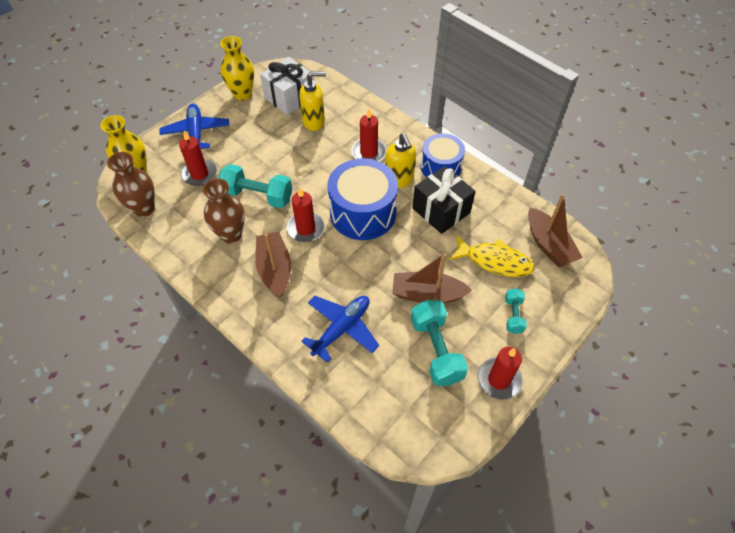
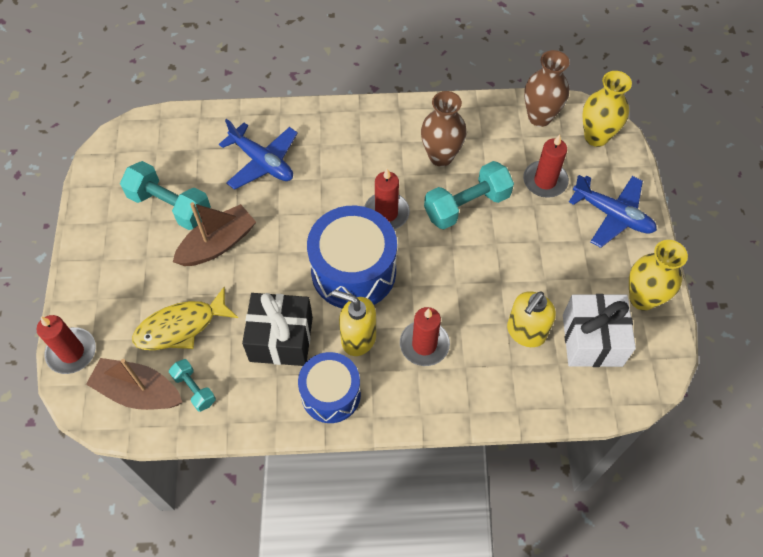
camera: 135 degrees right, 5 degrees up
(275, 269) = (368, 161): brown boat -> none
(341, 329) = (262, 162): blue plane -> blue plane turned 45 degrees counterclockwise
(499, 379) = (99, 223): red candle -> red candle (71, 352)
(513, 315) = (124, 286): turquoise dumbbell -> turquoise dumbbell (194, 389)

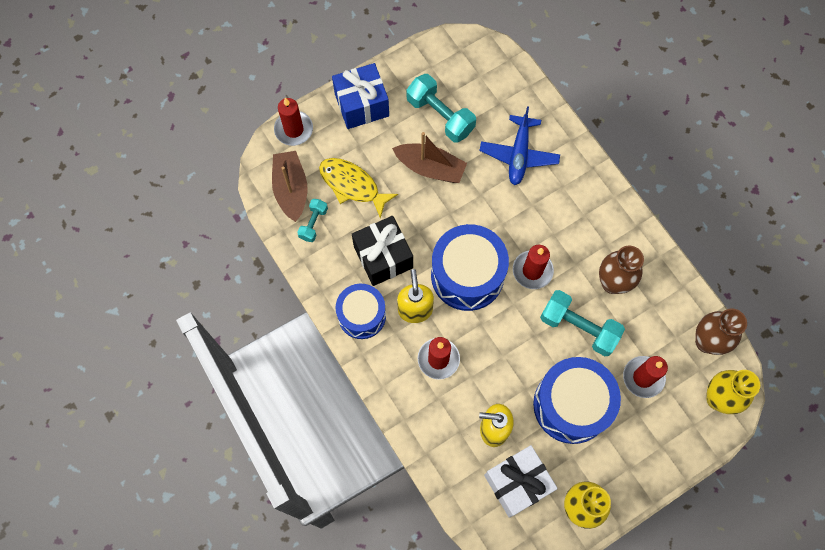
camera: 60 degrees right, 10 degrees up
(99, 270) = (362, 105): none -> blue gift
(170, 206) = (440, 116): turquoise dumbbell -> turquoise dumbbell turned 45 degrees counterclockwise
(539, 252) = (571, 405): none -> blue drum
(612, 215) = (645, 448): blue plane -> none

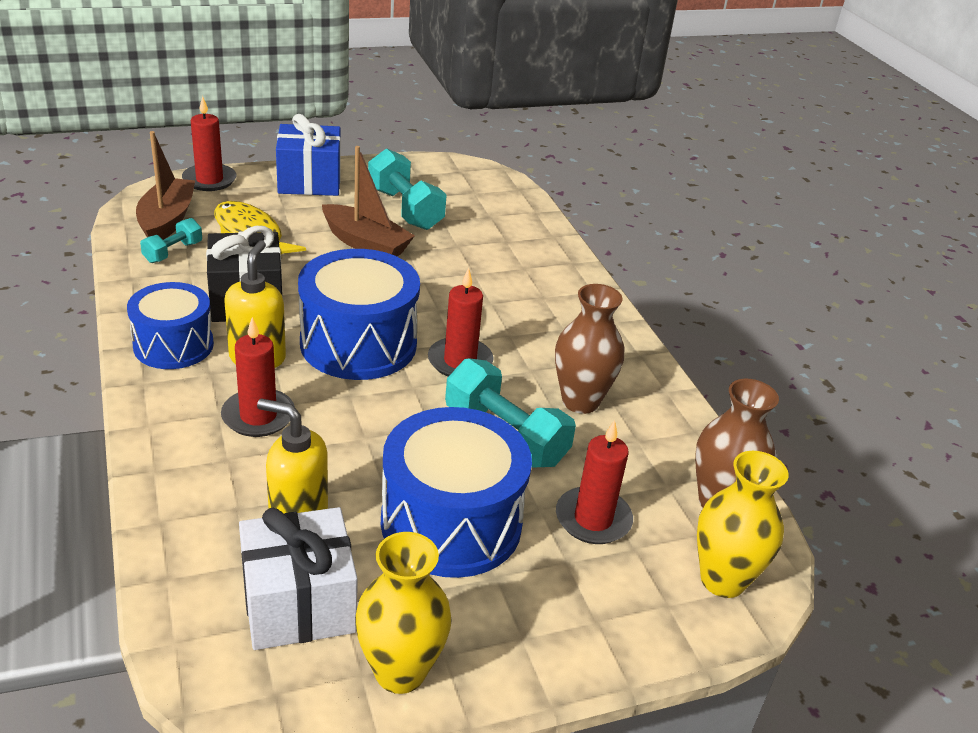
camera: 10 degrees right, 35 degrees down
(519, 154) = (494, 259): blue plane -> none

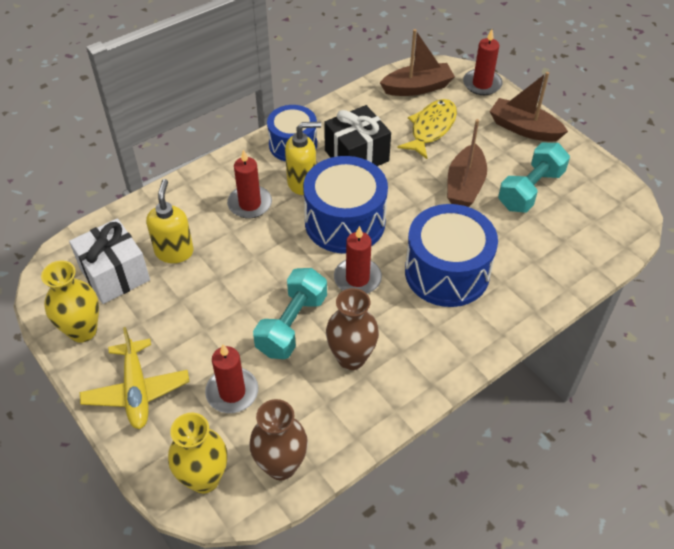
camera: 75 degrees right, 15 degrees up
(173, 252) = (384, 105): turquoise dumbbell -> none
(309, 181) = (524, 128): blue gift -> brown boat
(451, 523) = (199, 320): blue drum -> blue drum (447, 272)
(552, 623) = (136, 390): none -> yellow plane

